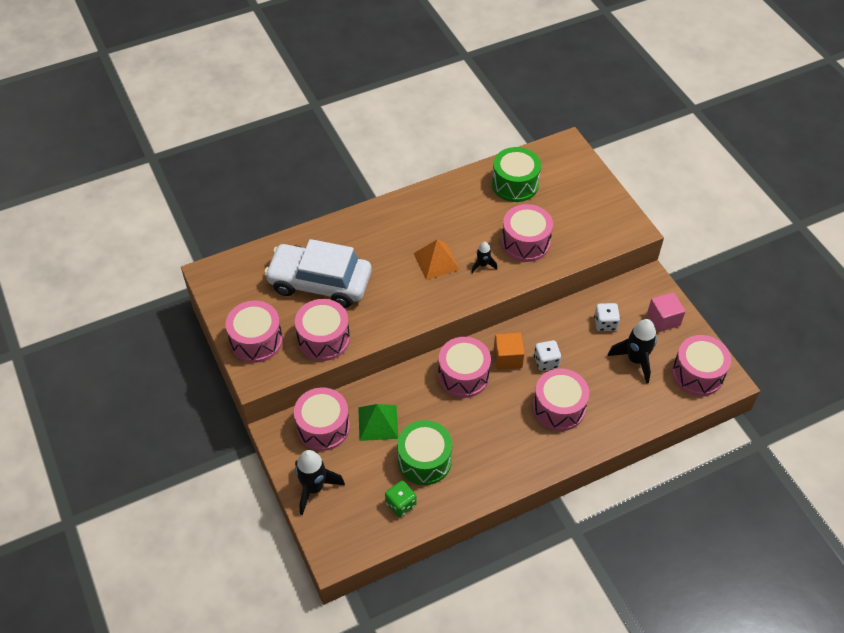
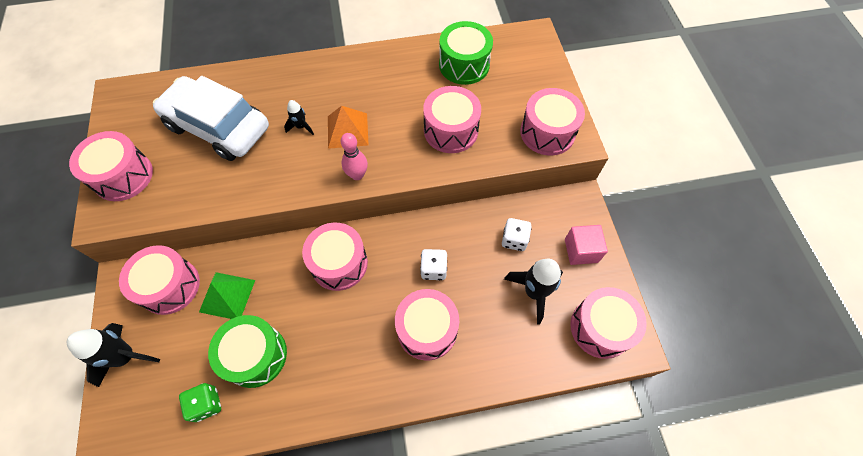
camera: 15 degrees right, 10 degrees up
(323, 339) = (191, 191): pink drum -> pink drum (547, 132)
(461, 295) = (357, 175): none -> pink bowling pin
(483, 265) = (395, 145): black rocket -> black rocket (301, 127)
(508, 358) = (394, 255): orange cube -> none

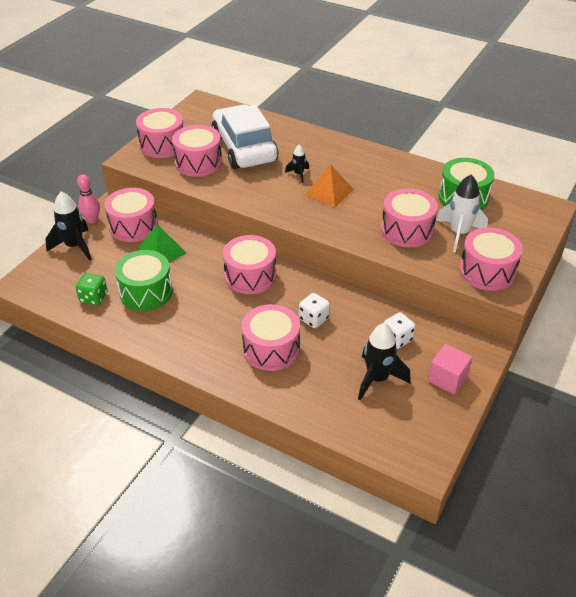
camera: 40 degrees right, 20 degrees down
(357, 175) = (308, 219): pink bowling pin -> pink bowling pin (92, 220)
(493, 106) = (459, 234): none -> white rocket
(600, 328) = (408, 434): pink drum -> pink drum (198, 163)

